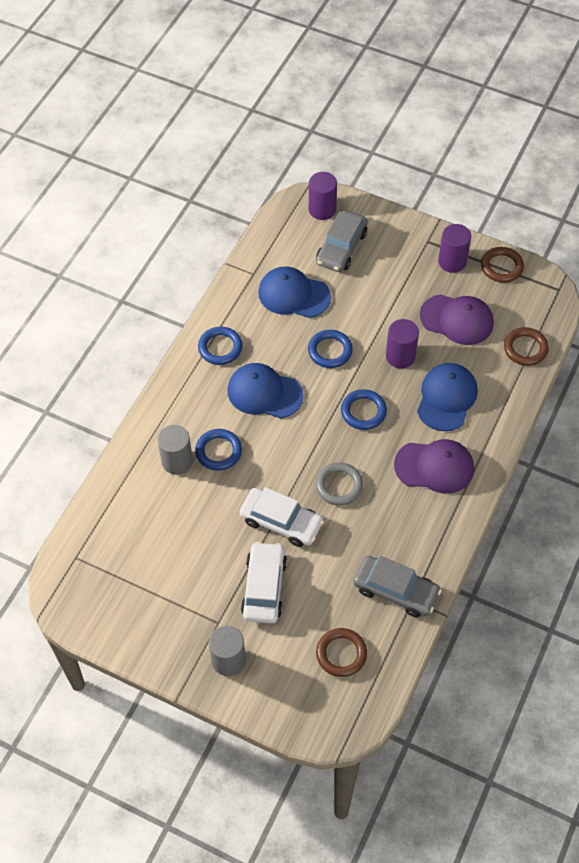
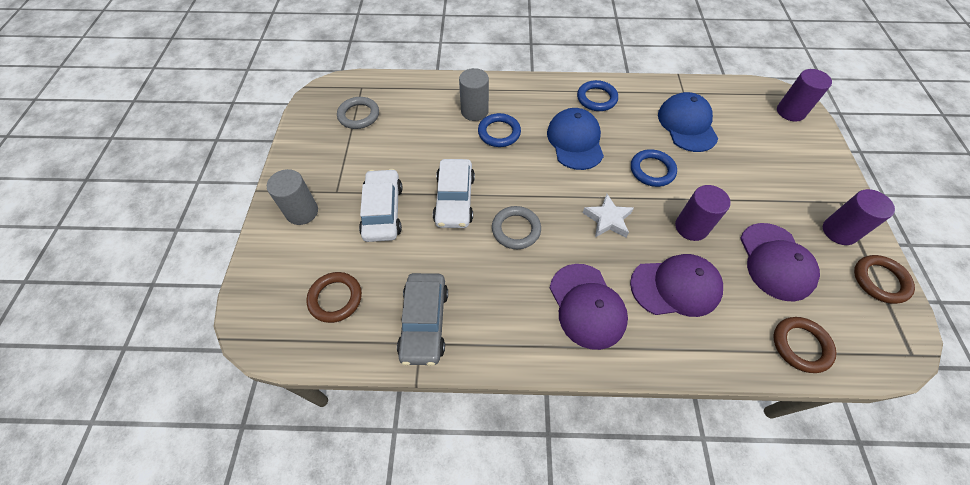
camera: 65 degrees right, 0 degrees up
(120, 572) = (359, 115): none -> grey ring
(264, 587) = (383, 211): white car -> white car turned 75 degrees counterclockwise
(341, 248) = (765, 139): grey car -> none
(363, 411) = (608, 219): blue ring -> white star
(446, 398) = (675, 287): blue cap -> purple cap

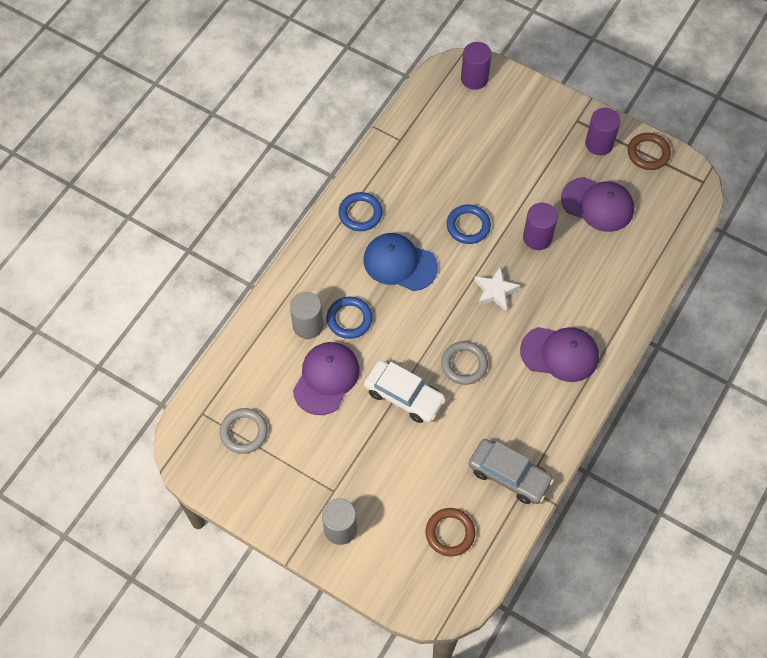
camera: 60 degrees left, 5 degrees up
(383, 211) = (381, 460): white car -> none
(675, 287) = (579, 284): purple cap -> purple cap (326, 378)
(687, 125) = (438, 165): blue cap -> none
(801, 346) = (663, 240): brown ring -> none

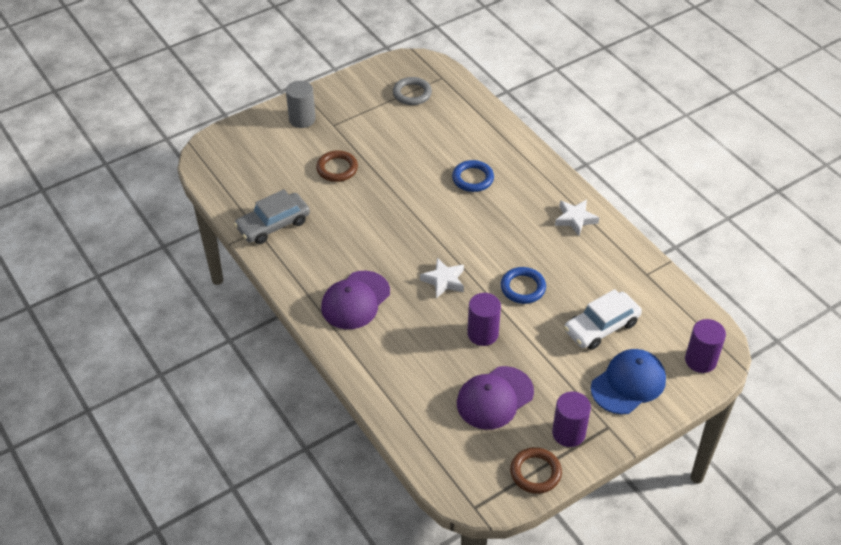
camera: 115 degrees right, 15 degrees down
(308, 325) = (481, 153): grey cylinder -> none
(326, 378) = (427, 149): purple cap -> none
(360, 213) = (575, 219): blue ring -> white star
(399, 263) = (509, 227): blue cap -> blue cap (628, 383)
(404, 396) = (383, 187): white car -> white car (601, 327)
(450, 533) = (254, 174): brown ring -> brown ring (337, 168)
(464, 364) = (386, 233): grey ring -> none

